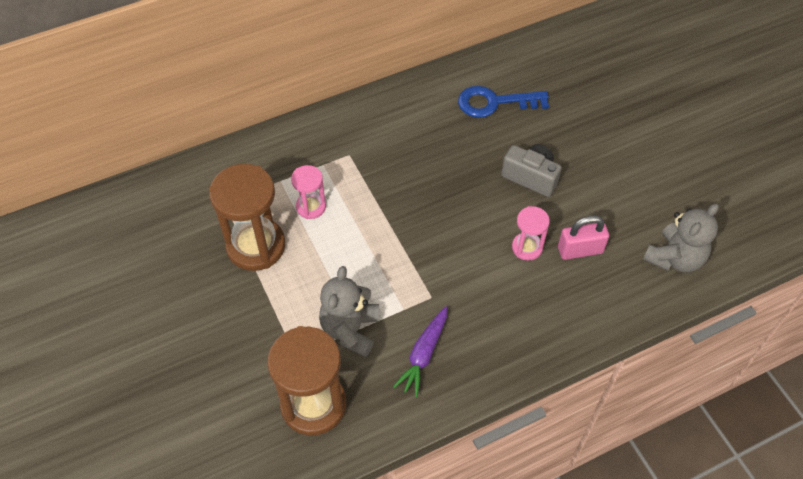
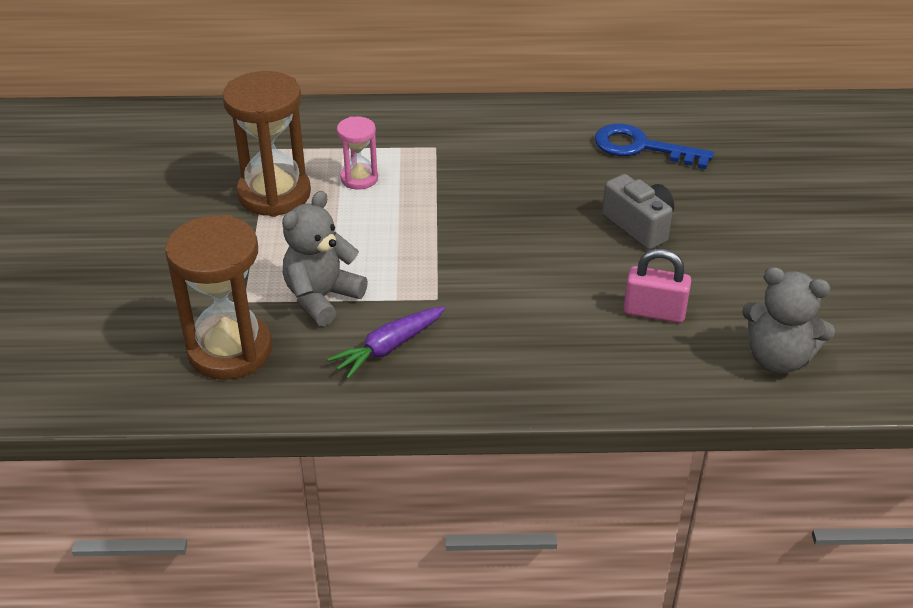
camera: 25 degrees right, 15 degrees down
(527, 247) = (587, 289): pink hourglass -> none
(674, 258) = (777, 358): grey teddy bear -> grey teddy bear turned 45 degrees clockwise

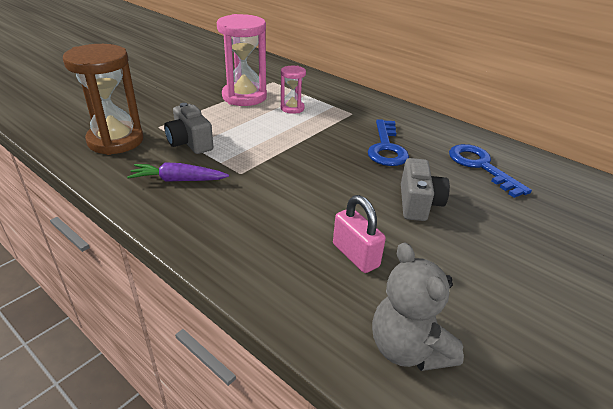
camera: 40 degrees right, 5 degrees down
(274, 194) = (244, 97): brown hourglass -> pink hourglass
(322, 298) = (190, 143): grey teddy bear -> grey camera
(532, 176) = (386, 148): none -> blue key

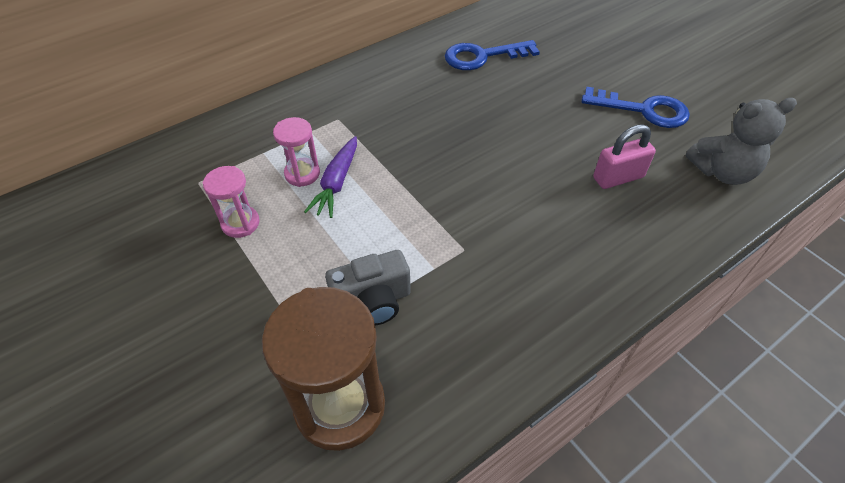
camera: 75 degrees left, 15 degrees up
(178, 180) = (471, 317): purple carrot -> purple carrot (337, 183)
(244, 97) = (240, 223): pink hourglass -> pink hourglass, size x0.52
(386, 148) = (432, 110): blue key -> blue key (643, 110)
(418, 203) = (541, 116): grey camera -> none

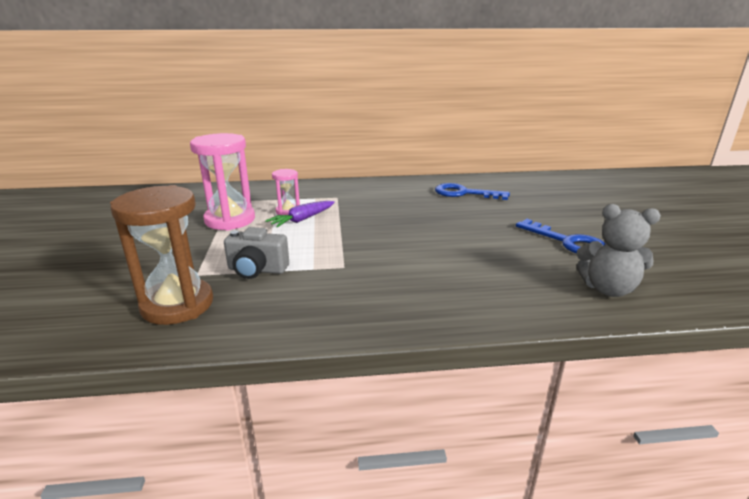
camera: 30 degrees right, 25 degrees down
(240, 223) = (230, 220): pink hourglass -> pink hourglass, size x1.91
(618, 177) = (504, 267): pink padlock -> none

